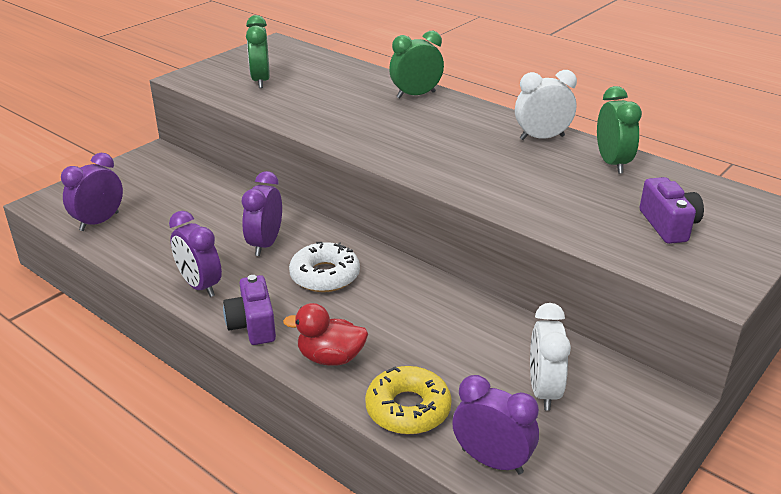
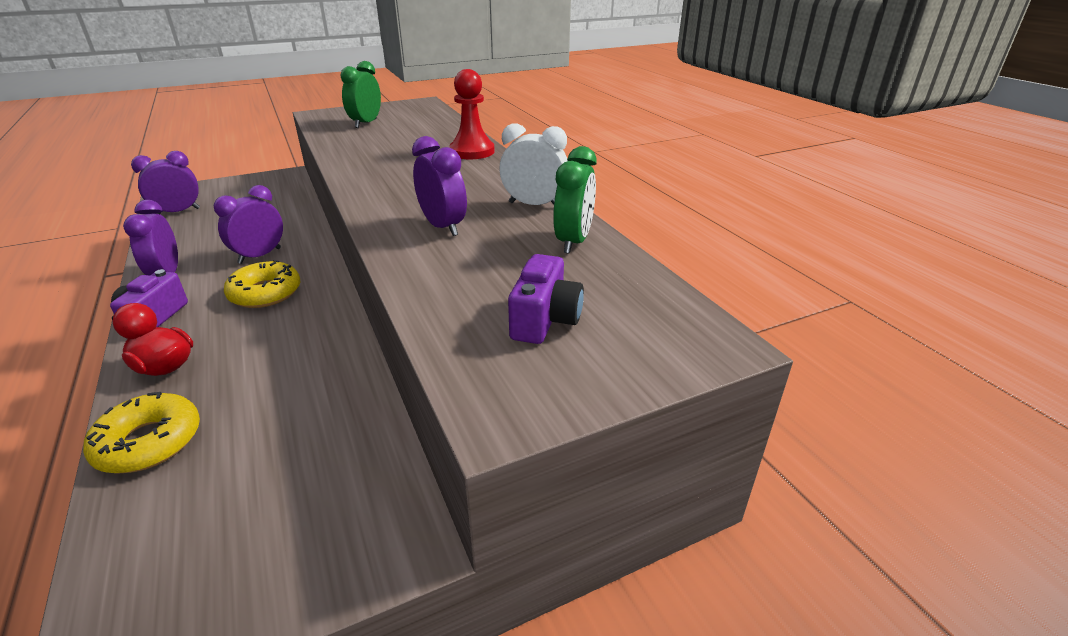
camera: 25 degrees right, 0 degrees up
(325, 275) = (265, 293): white donut -> yellow donut
(416, 95) = (472, 152): green clock -> red pawn
(492, 461) = (135, 536): purple clock -> purple clock (443, 226)
(543, 391) = (292, 474): white clock -> none

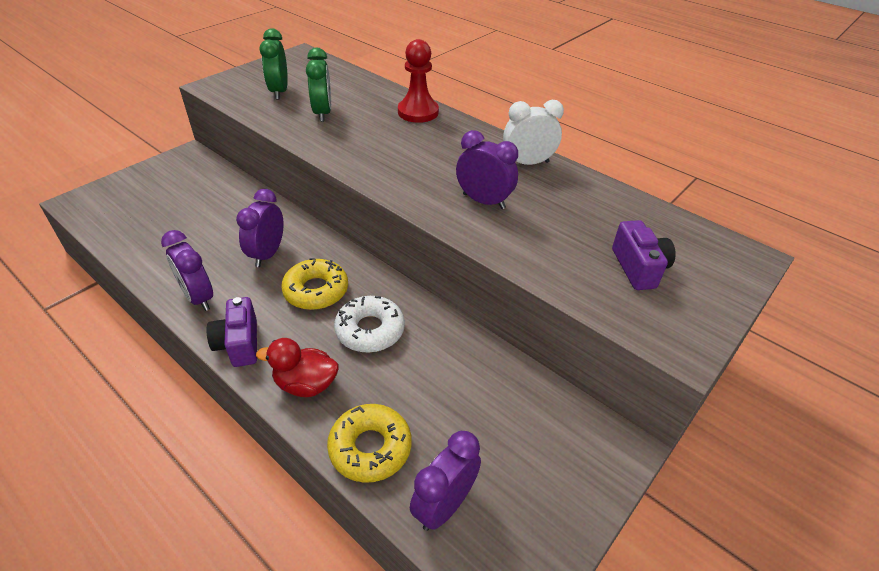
camera: 25 degrees left, 10 degrees up
(178, 212) = (121, 224): purple clock -> purple clock (444, 505)
(273, 338) = (370, 330): none -> white donut
(573, 242) = (591, 194): green clock -> green clock (323, 113)

